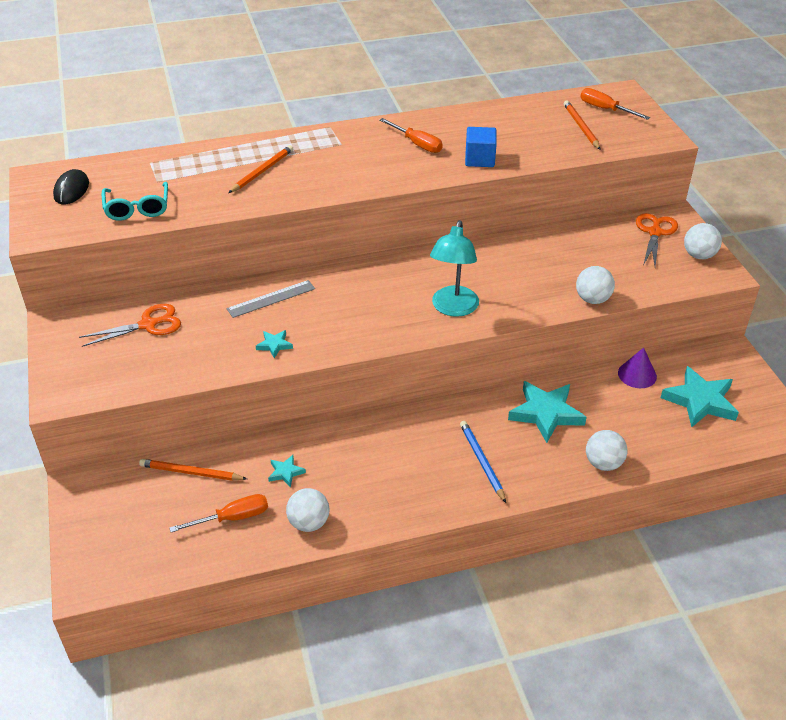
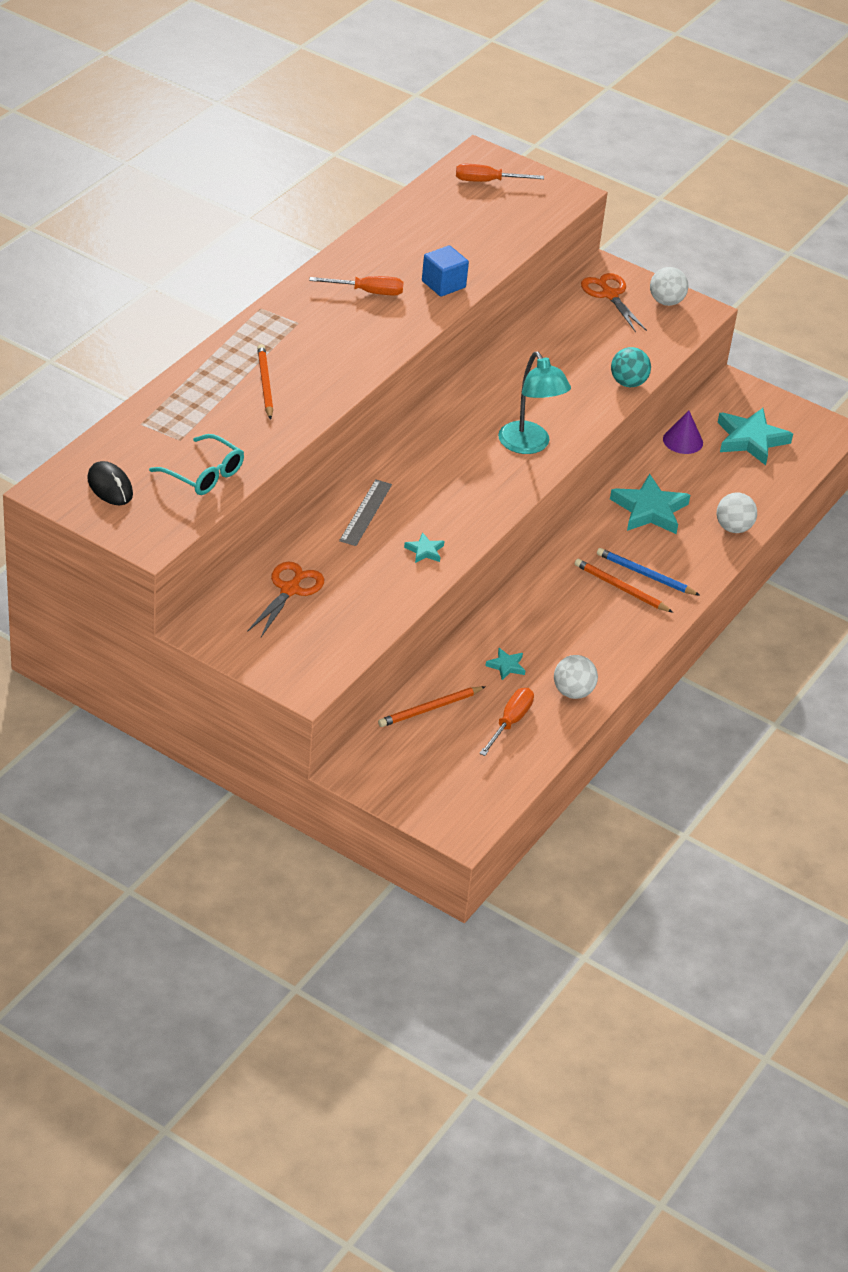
camera: 45 degrees left, 0 degrees up
(581, 127) = (489, 211): orange pencil -> orange pencil (621, 588)
(592, 299) = (628, 383): white ball -> turquoise ball

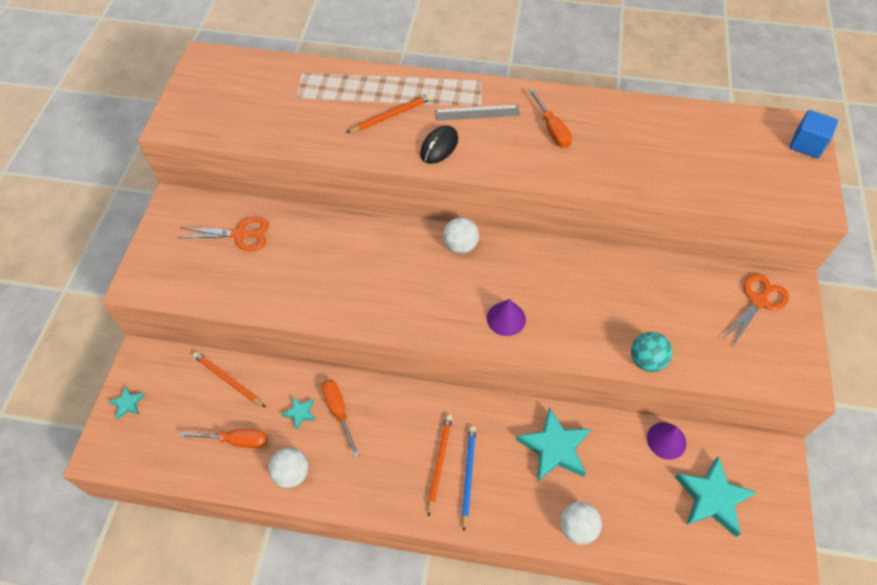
camera: 70 degrees right, 15 degrees up
(110, 487) = (223, 83): black mouse -> black mouse (439, 147)
(204, 474) = (263, 123): turquoise glasses -> none
(365, 512) = (353, 244): grey ruler -> grey ruler (477, 113)
(425, 551) = (328, 298): turquoise star -> turquoise star (128, 404)
(443, 284) = (602, 169): blue cube -> blue cube (806, 144)
(487, 181) = (772, 146): orange screwdriver -> orange screwdriver (338, 411)
(529, 445) = (506, 318): turquoise lamp -> purple cone
(666, 301) = (789, 348): white ball -> white ball (460, 246)

